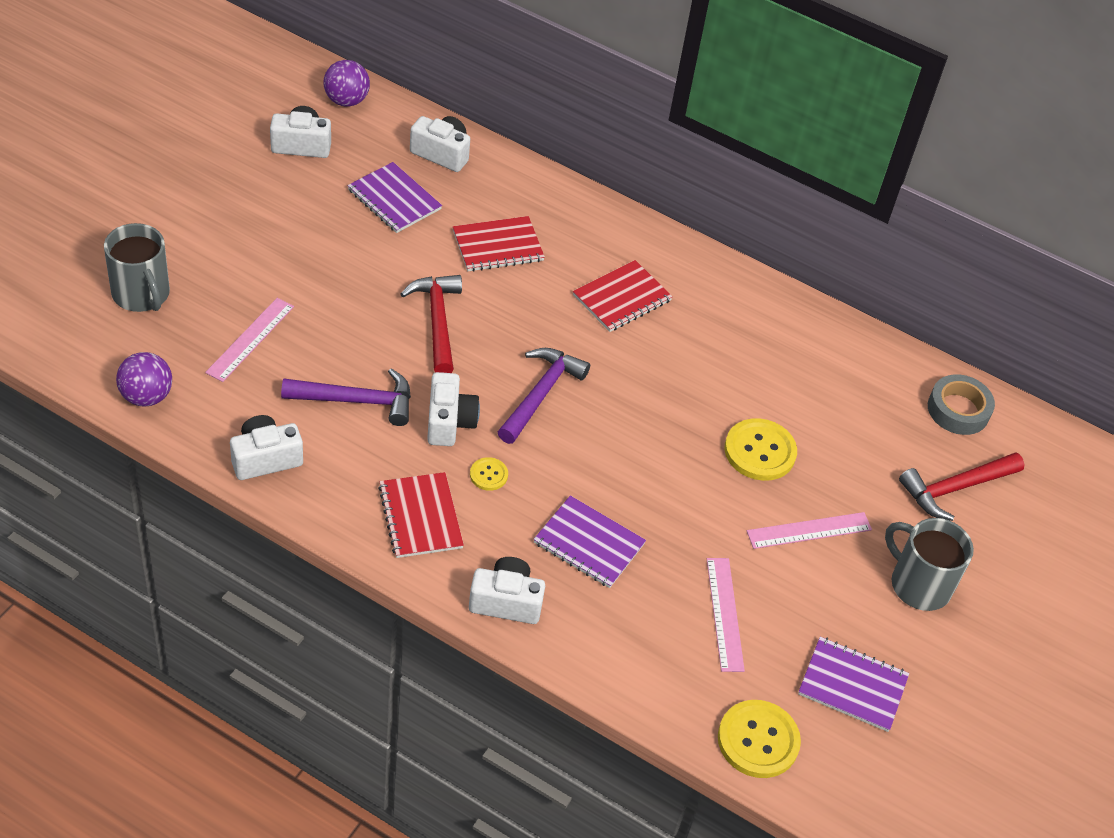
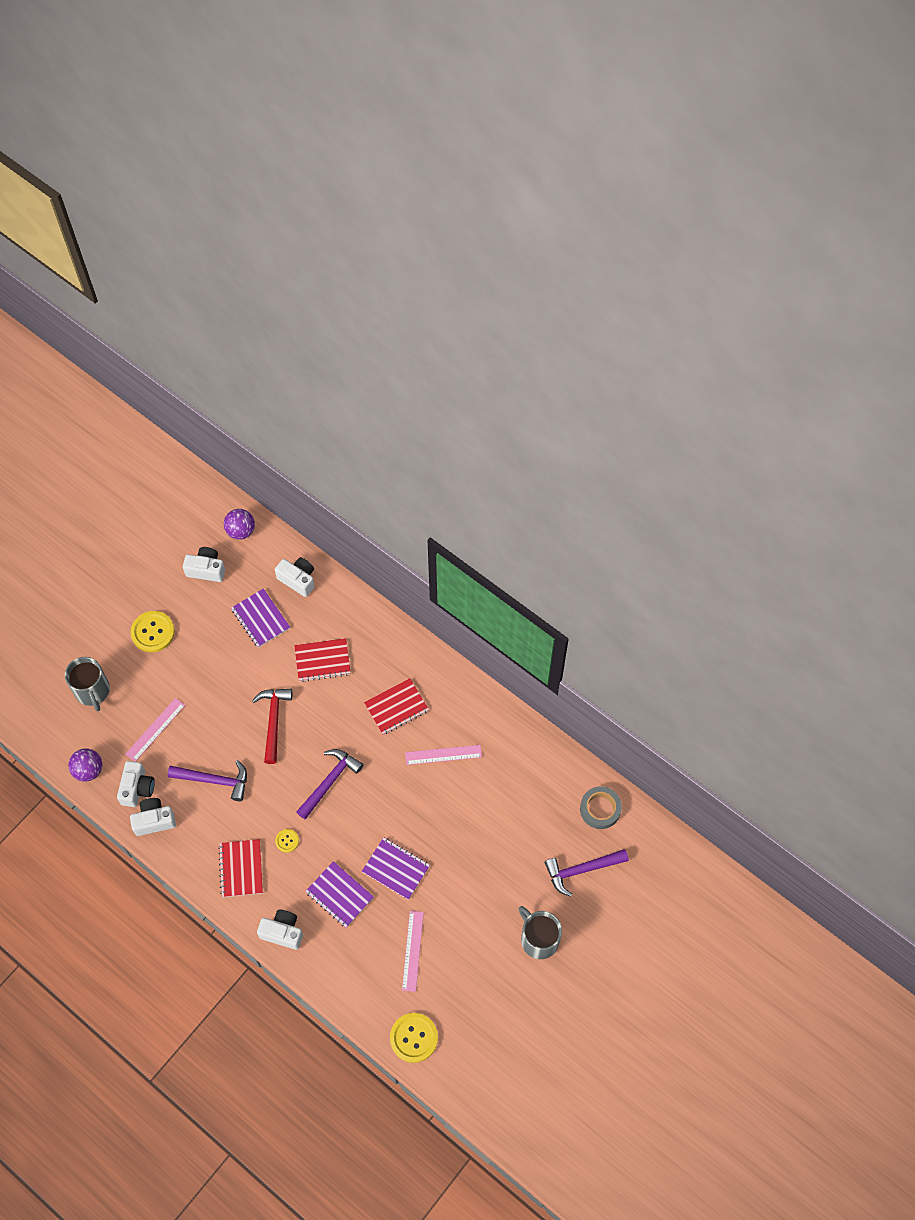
camera: 15 degrees right, 15 degrees up
(449, 422) = (269, 799): white camera -> white camera (137, 788)
(760, 451) = (461, 834): yellow button -> yellow button (153, 632)
(809, 530) = (479, 895): pink ruler -> pink ruler (443, 755)
(852, 685) = (479, 1006): purple notebook -> purple notebook (396, 869)
(955, 488) = (581, 870): red hammer -> purple hammer

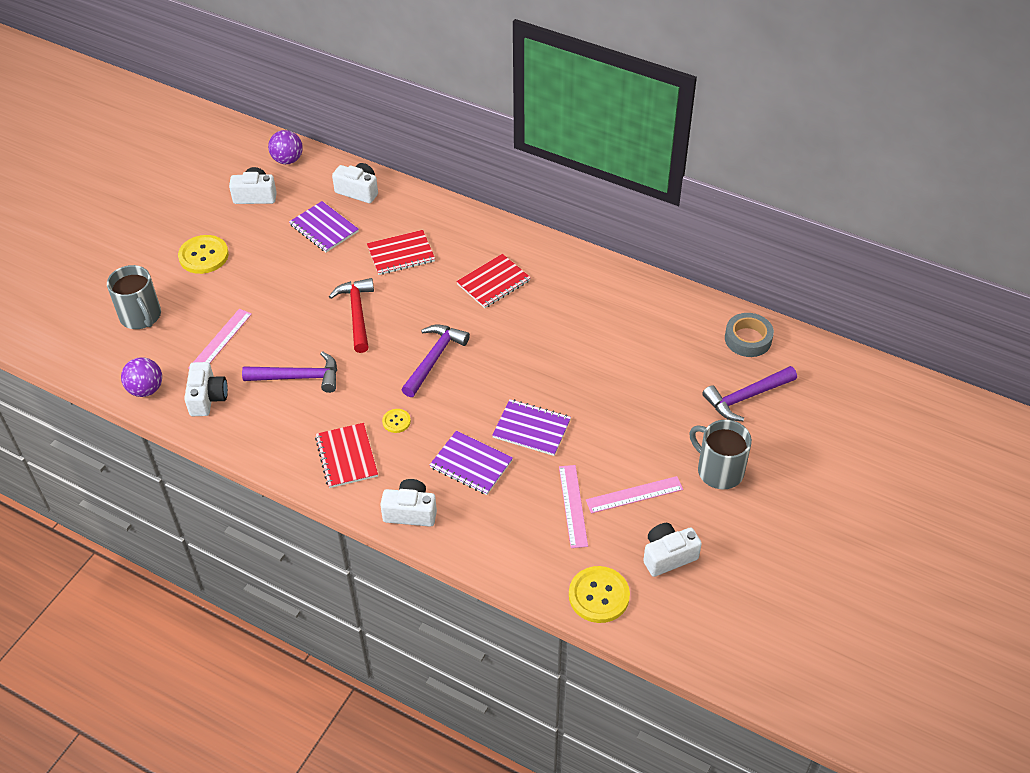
camera: 10 degrees left, 15 degrees down
(154, 820) = (233, 425): white camera -> white camera (668, 556)
(443, 755) = (557, 316): pink ruler -> pink ruler (634, 495)

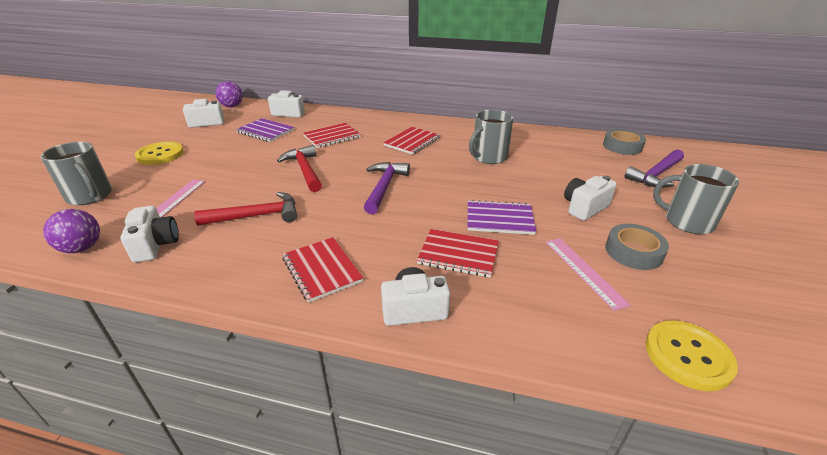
camera: 15 degrees left, 15 degrees down
(298, 377) = (256, 216): purple hammer -> red hammer
(396, 421) = (366, 233): yellow button -> none
(471, 464) = (458, 254): purple notebook -> red notebook
(571, 329) = (488, 157): none -> grey mug
(634, 495) = (633, 252): pink ruler -> grey tape
(668, 556) = (717, 298): white camera -> white camera (584, 207)

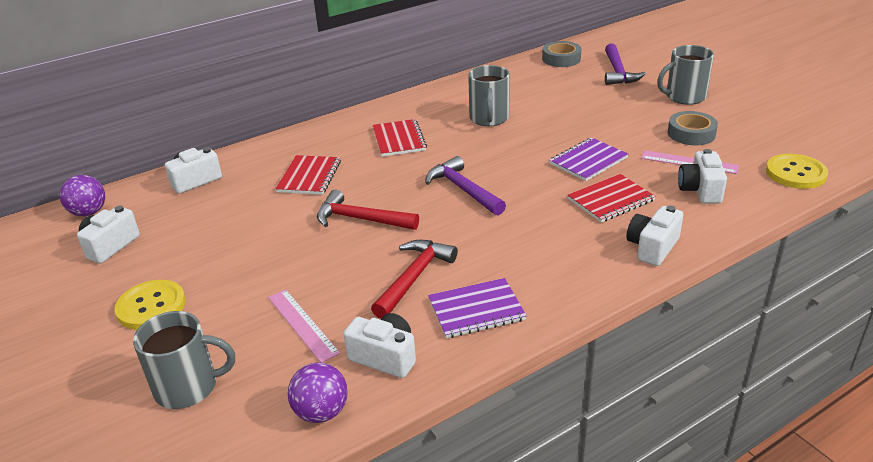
camera: 45 degrees left, 0 degrees up
(265, 131) = (218, 212): purple notebook -> purple notebook (476, 310)
(322, 270) = (553, 271): red notebook -> none
(584, 207) = (620, 121): white camera -> white camera (700, 190)

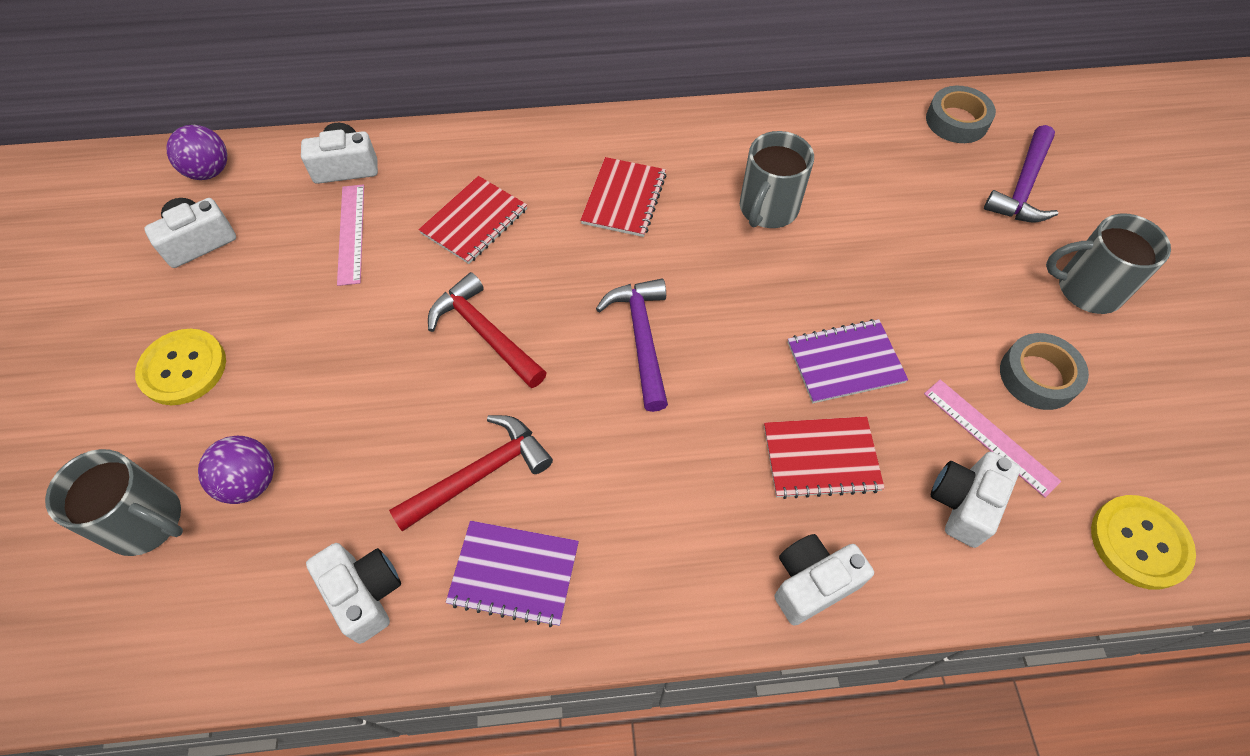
camera: 25 degrees right, 25 degrees up
(302, 324) = (313, 486): pink ruler -> pink ruler (351, 233)
(321, 412) = (248, 643): purple ball -> purple ball (251, 482)

